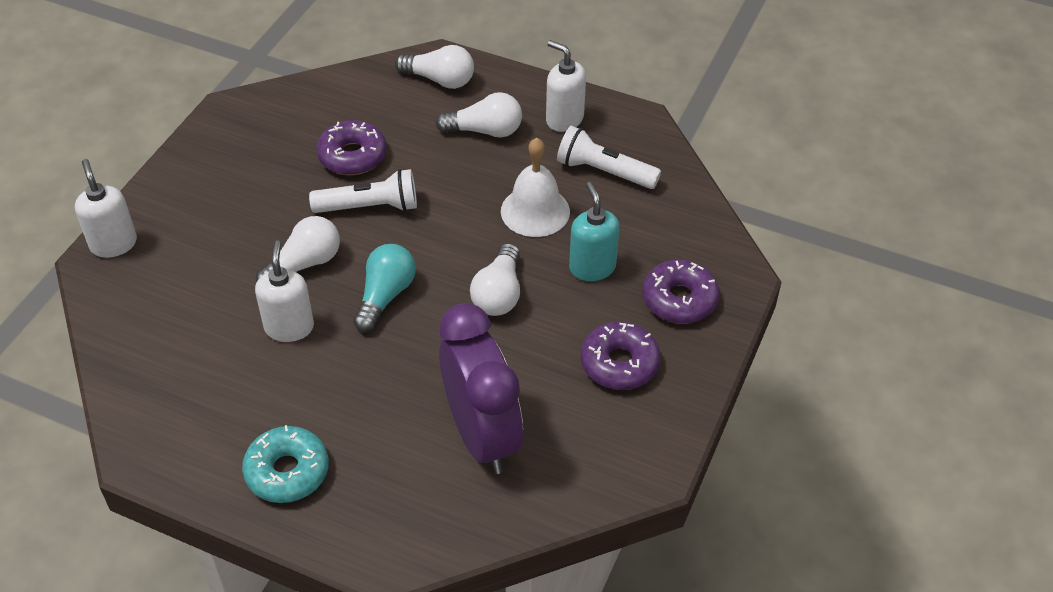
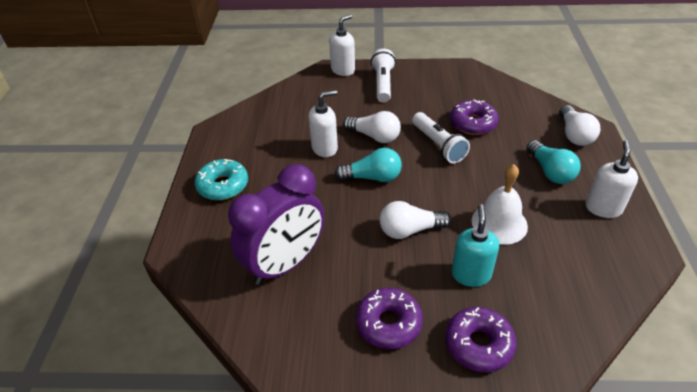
camera: 70 degrees right, 5 degrees down
(485, 131) = (550, 171): white light bulb -> turquoise light bulb
(592, 267) = (471, 274): turquoise soap dispenser -> turquoise soap dispenser turned 45 degrees counterclockwise
(604, 171) = (572, 249): white flashlight -> white flashlight (383, 84)

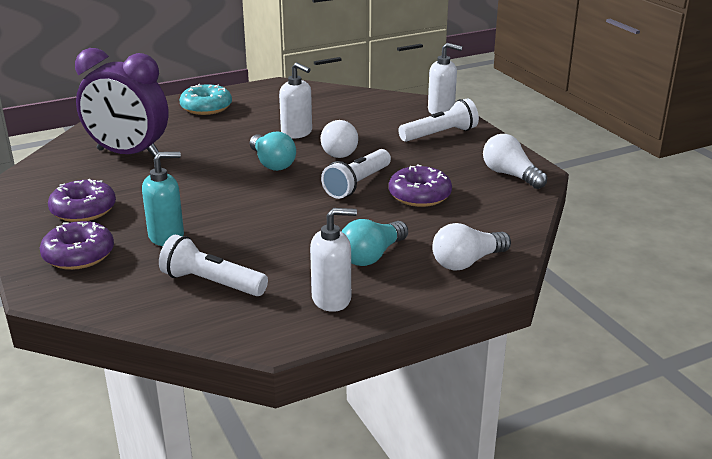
camera: 60 degrees right, 15 degrees down
(410, 230) = (208, 196): white light bulb -> white light bulb (510, 175)
(499, 223) = (254, 239): white bell -> none
(560, 265) = (211, 283): none -> white flashlight

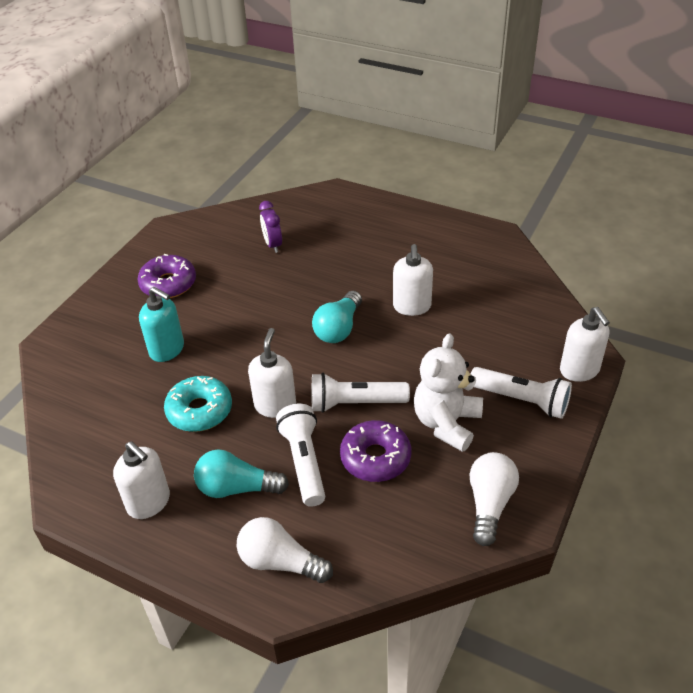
camera: 55 degrees right, 15 degrees up
(79, 255) = (106, 325): purple donut -> none
(128, 154) = (273, 245): purple clock -> purple clock, size x0.44
(206, 107) = (398, 227): turquoise donut -> turquoise donut (199, 411)
(211, 283) = (121, 417): white flashlight -> white flashlight (304, 462)
(311, 213) = (275, 405): none -> white soap dispenser
(339, 150) = (407, 353): white light bulb -> none
(424, 162) = (446, 423): none -> white teddy bear

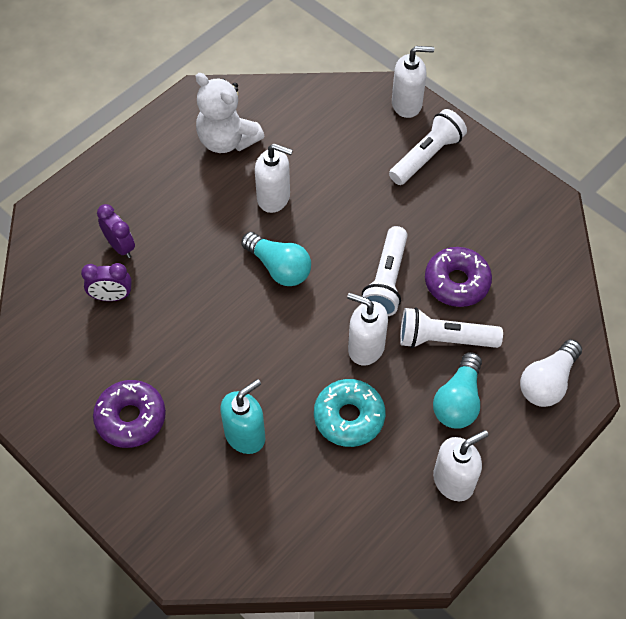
camera: 75 degrees left, 15 degrees up
(320, 236) = (120, 246): none -> purple clock
(446, 423) = (434, 218): white teddy bear -> white teddy bear (227, 140)
(489, 504) = (529, 216): white light bulb -> none

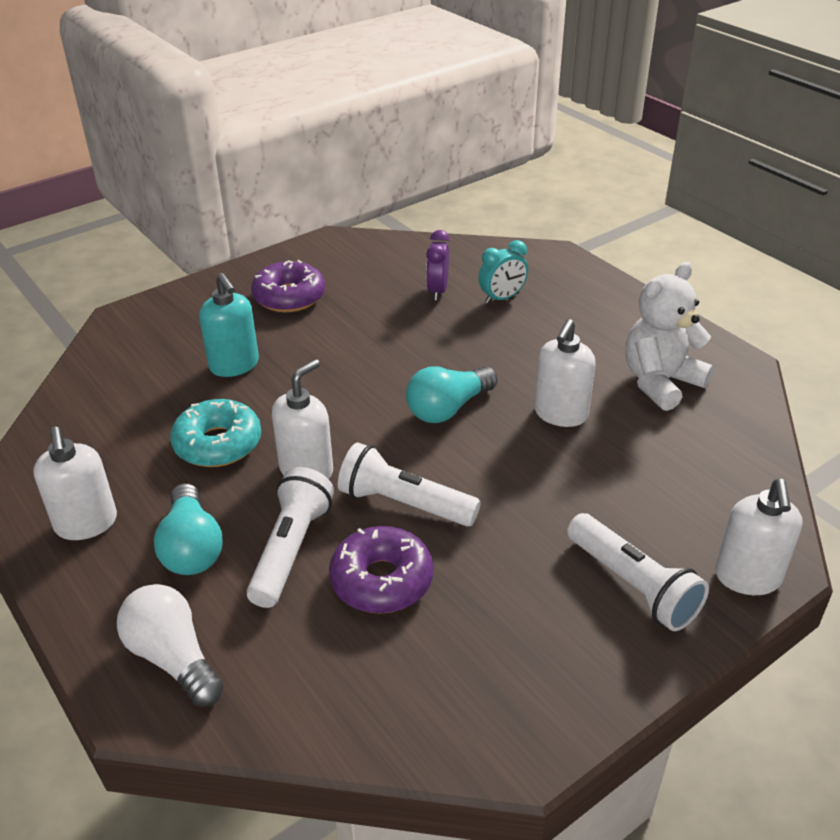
camera: 100 degrees right, 20 degrees down
(120, 246) = (502, 298): purple clock -> turquoise clock
(458, 401) = (192, 547): turquoise light bulb -> turquoise light bulb turned 135 degrees counterclockwise

